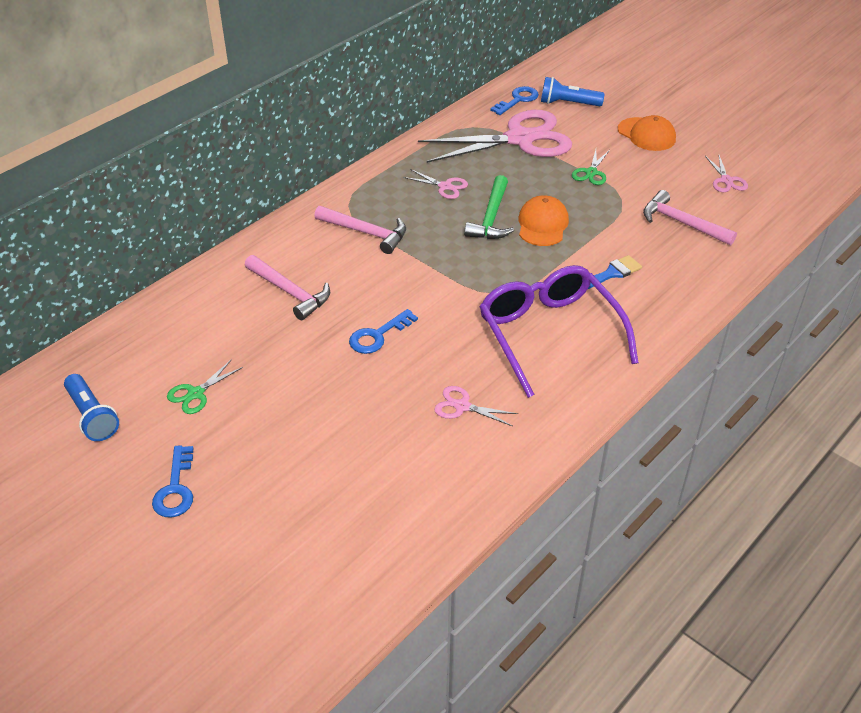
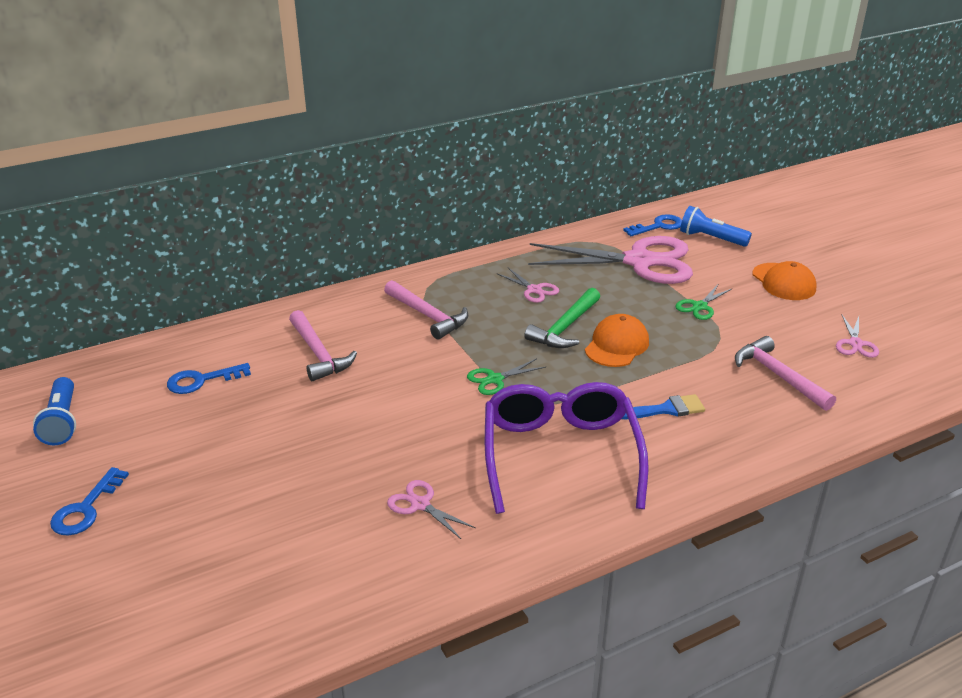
camera: 20 degrees right, 10 degrees down
(196, 393) = (167, 425): green scissors -> green scissors (495, 379)
(378, 336) = (377, 413): blue key -> blue key (202, 380)

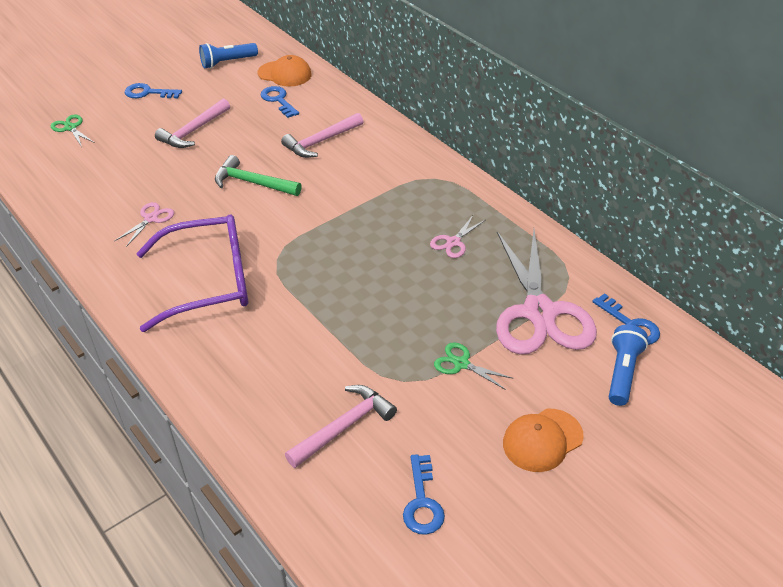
camera: 80 degrees right, 10 degrees up
(427, 316) = (389, 185): pink hammer -> pink hammer (193, 131)
(495, 379) = (303, 235): green scissors -> green scissors (70, 128)
(565, 327) = (393, 268): green hammer -> green hammer (253, 183)
(616, 345) = (372, 304): orange cap -> orange cap (285, 74)
(666, 409) = (276, 343): blue brush -> none
(855, 344) = (422, 502): pink scissors -> blue key

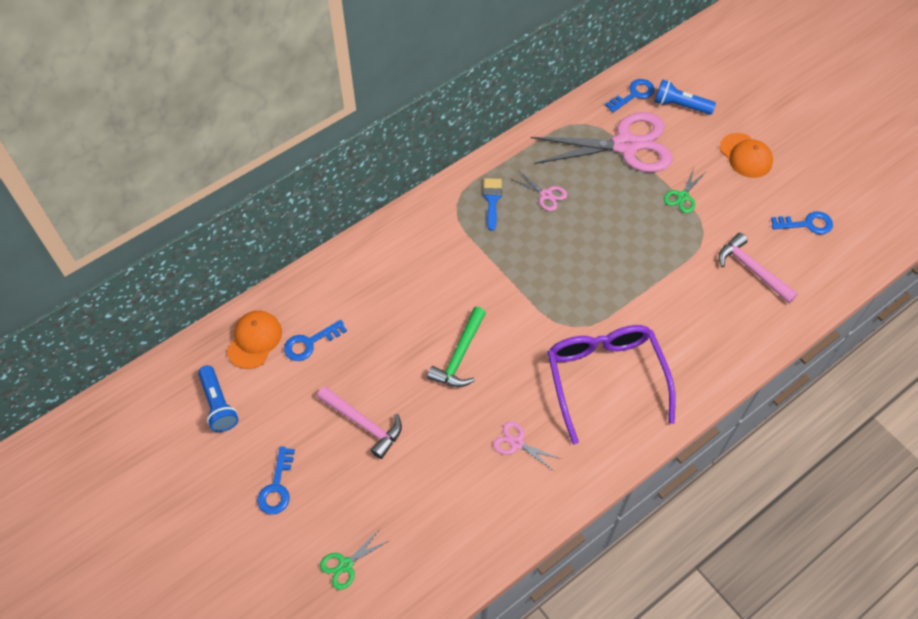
camera: 90 degrees left, 15 degrees up
(321, 141) = (392, 298): pink hammer -> none
(442, 202) = (492, 200): none -> blue brush

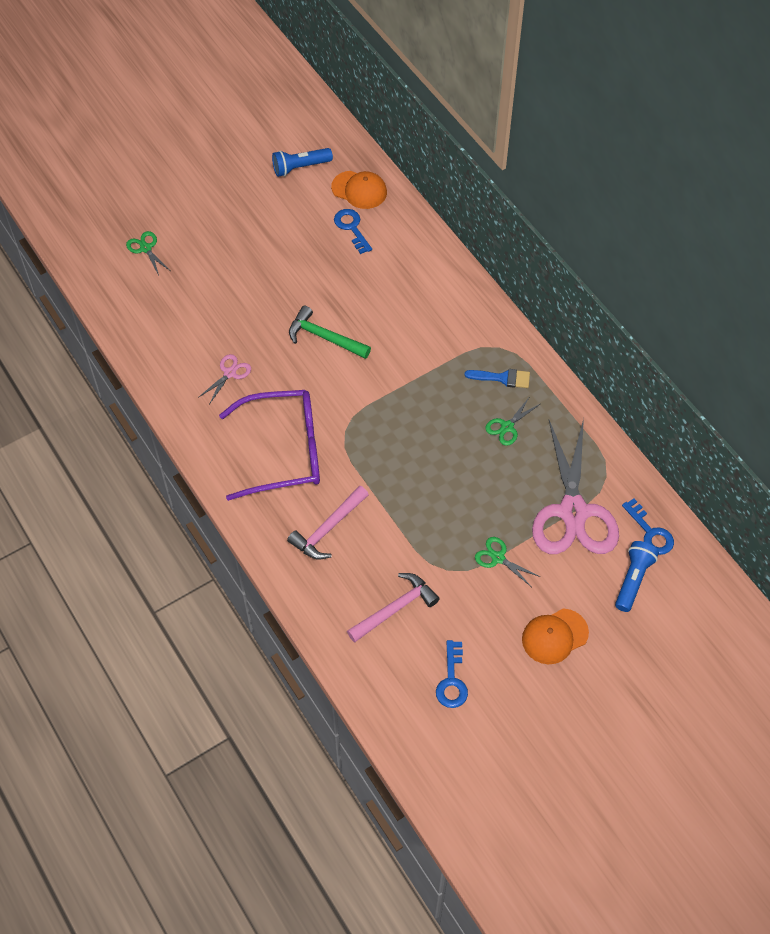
camera: 95 degrees right, 0 degrees up
(277, 487) = (220, 205): blue key -> none
(363, 424) = (267, 263): pink hammer -> pink hammer (328, 528)
(546, 195) = (507, 427): pink scissors -> green scissors

